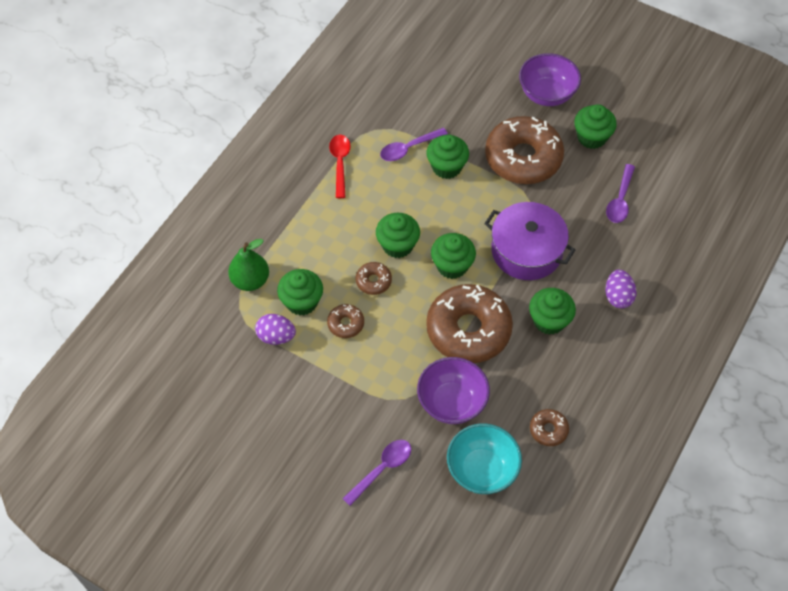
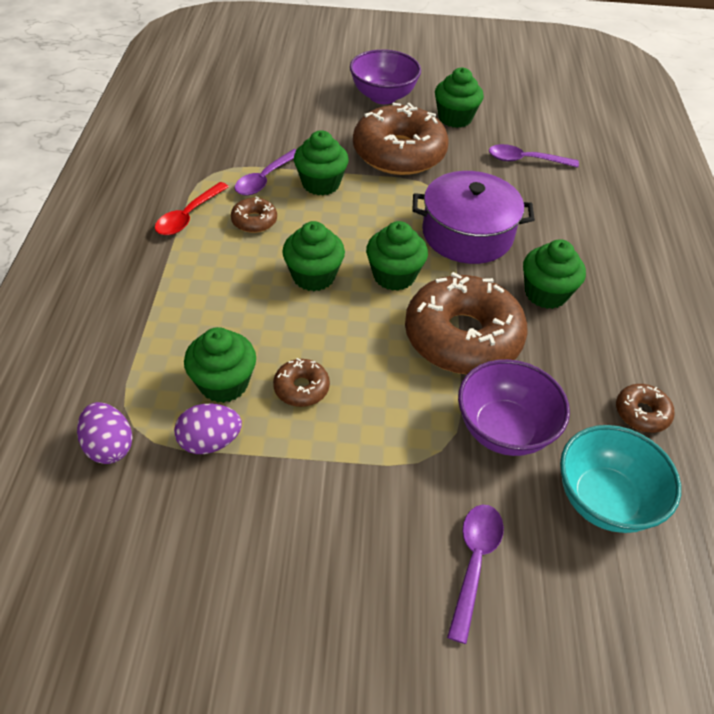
camera: 30 degrees left, 10 degrees down
(250, 280) = (133, 383): green pear -> none
(340, 163) = (188, 216): red spoon -> red spoon turned 120 degrees counterclockwise
(373, 281) = (308, 325): brown donut -> brown donut (254, 221)
(618, 296) = (596, 245): purple egg -> purple egg (109, 446)
(620, 200) = (525, 160): purple spoon -> purple spoon turned 105 degrees clockwise

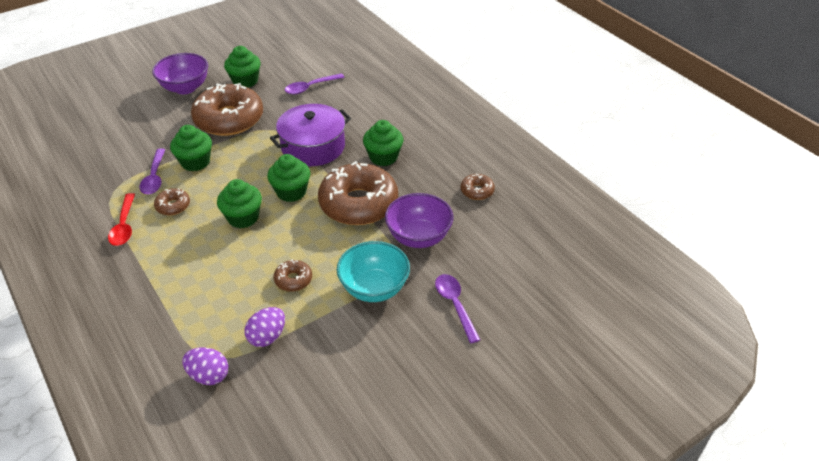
camera: 35 degrees left, 5 degrees down
(224, 383) = (245, 304): green cupcake -> none
(604, 500) = (491, 241): turquoise bowl -> turquoise bowl (374, 288)

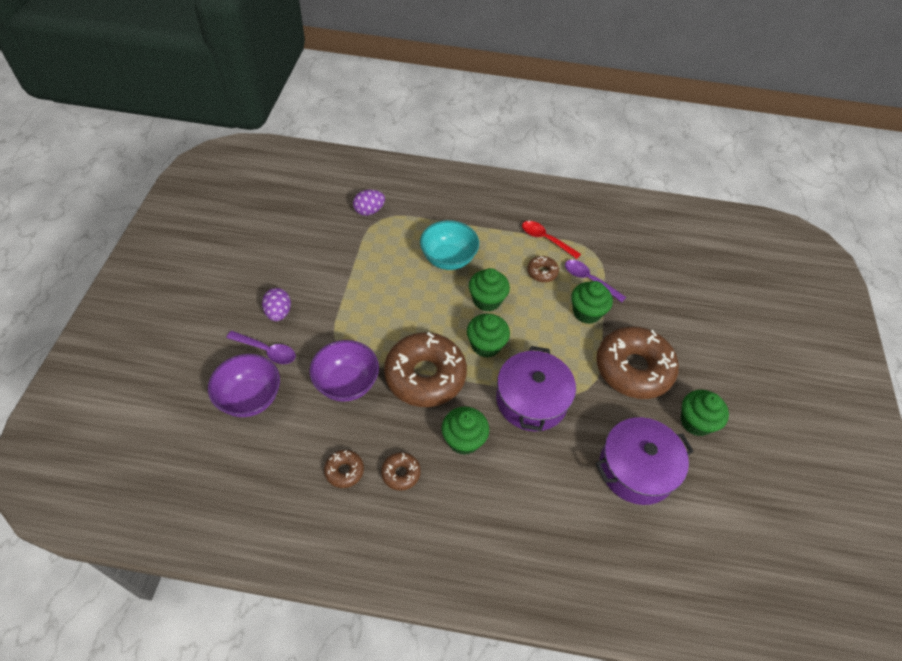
camera: 130 degrees right, 10 degrees up
(185, 88) = (720, 369): purple bowl -> purple bowl (250, 398)
(267, 337) = (364, 248): purple egg -> purple egg (278, 313)
(293, 280) = (394, 287): brown donut -> brown donut (401, 473)
(310, 87) = (636, 468): purple spoon -> purple pot
(374, 288) = (335, 321): turquoise bowl -> turquoise bowl (448, 259)

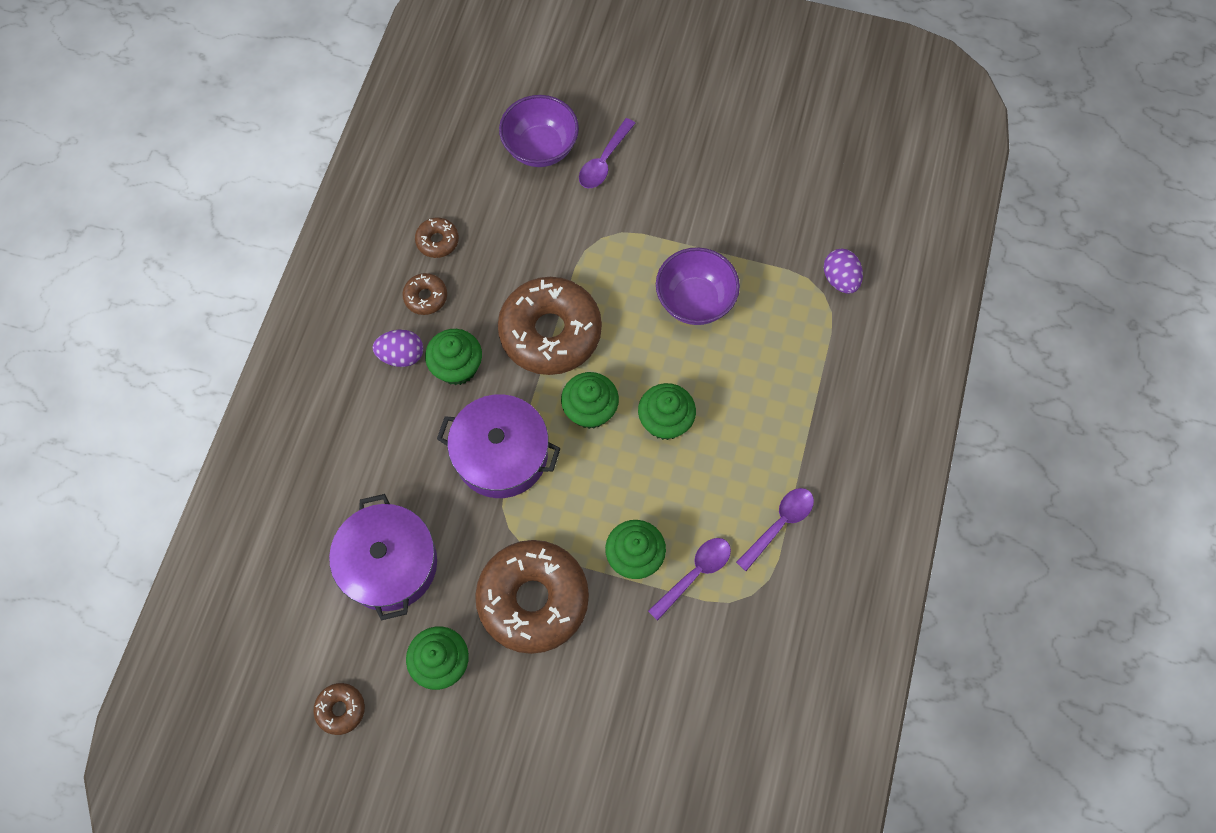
camera: 100 degrees right, 15 degrees up
(278, 313) = (660, 171): purple egg -> purple egg (401, 355)
(346, 383) = (549, 245): purple bowl -> purple bowl (695, 301)
(448, 259) = (743, 378): turquoise bowl -> none
(542, 272) = (713, 506): brown donut -> brown donut (341, 709)
(546, 239) = (779, 524): red spoon -> purple spoon

